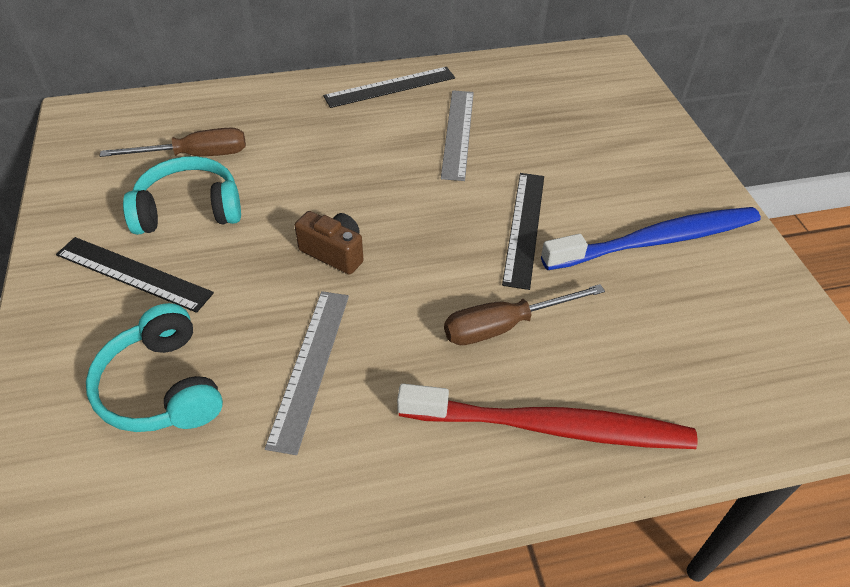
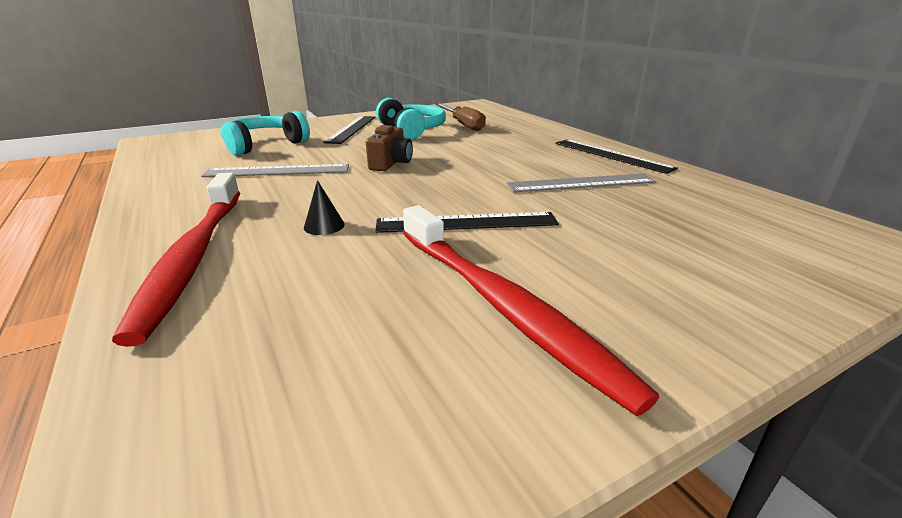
camera: 75 degrees right, 20 degrees down
(504, 326) = (324, 226): brown screwdriver -> black cone
(657, 241) = (502, 306): blue toothbrush -> red toothbrush

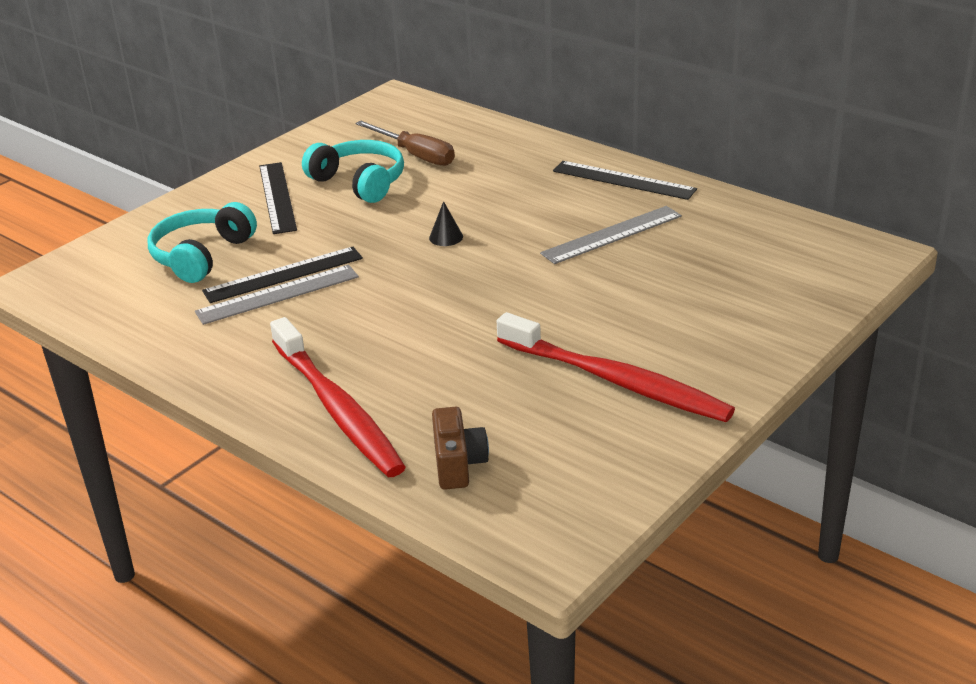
camera: 20 degrees left, 5 degrees up
(324, 226) = (413, 350): black cone -> black cone (446, 237)
(391, 163) = (393, 251): brown camera -> brown camera (458, 464)
(466, 223) = (537, 313): black ruler -> black ruler (283, 275)

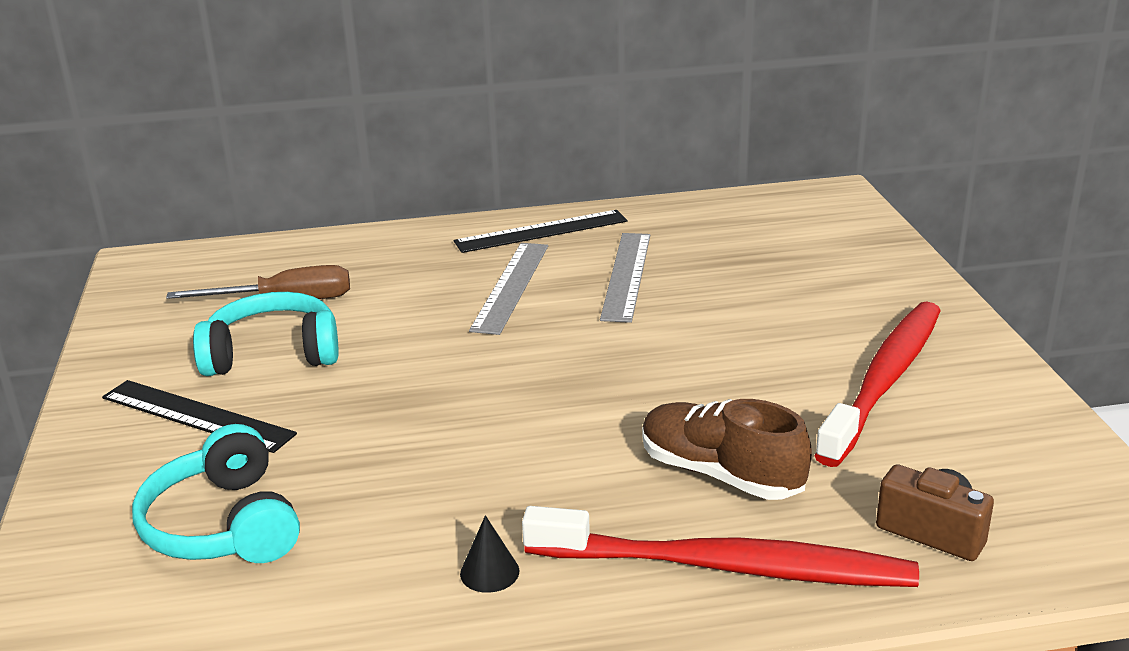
camera: 50 degrees left, 5 degrees down
(278, 294) = (414, 505): grey ruler -> grey ruler (511, 286)
(283, 275) = (377, 483): black ruler -> none
(424, 369) = (720, 474): none -> brown shoe
(446, 237) = (480, 354): black cone -> black cone (489, 572)
(616, 381) = (885, 380): red toothbrush -> red toothbrush turned 45 degrees counterclockwise

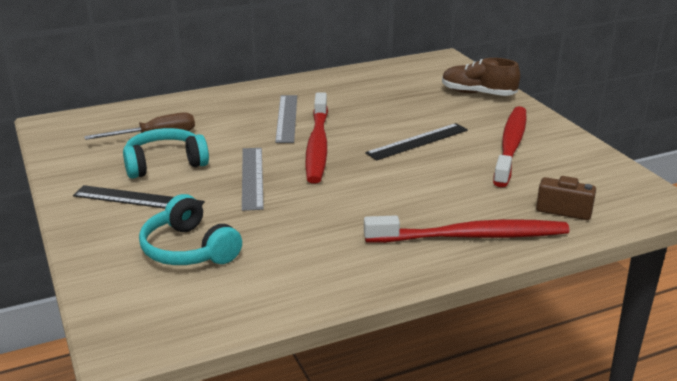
camera: 15 degrees left, 0 degrees up
(489, 572) = (350, 253): black cone -> none
(536, 344) = (317, 145): none -> red toothbrush
(541, 231) = (289, 89): black ruler -> black ruler (417, 141)
(626, 275) = (349, 107): grey ruler -> grey ruler (252, 177)
(720, 474) = (448, 196): brown shoe -> brown shoe (478, 93)

